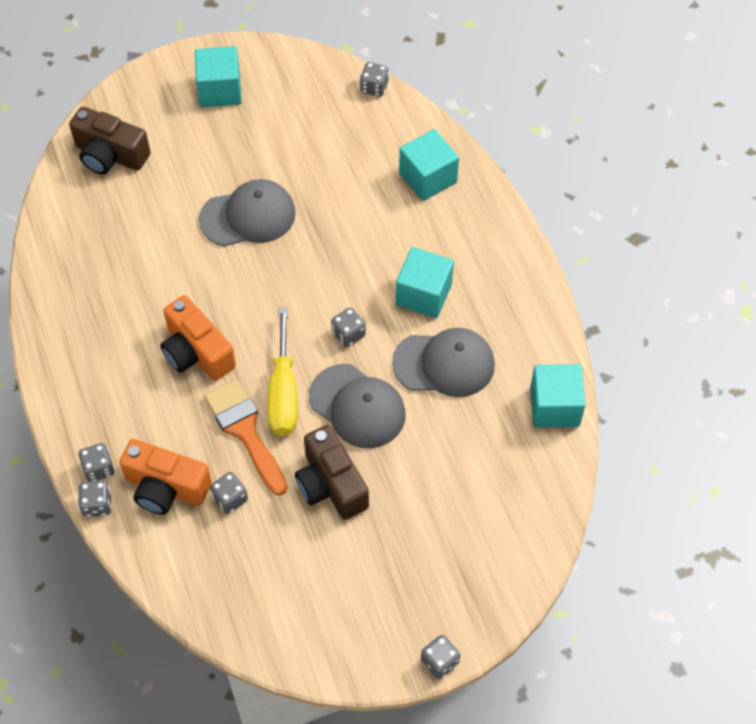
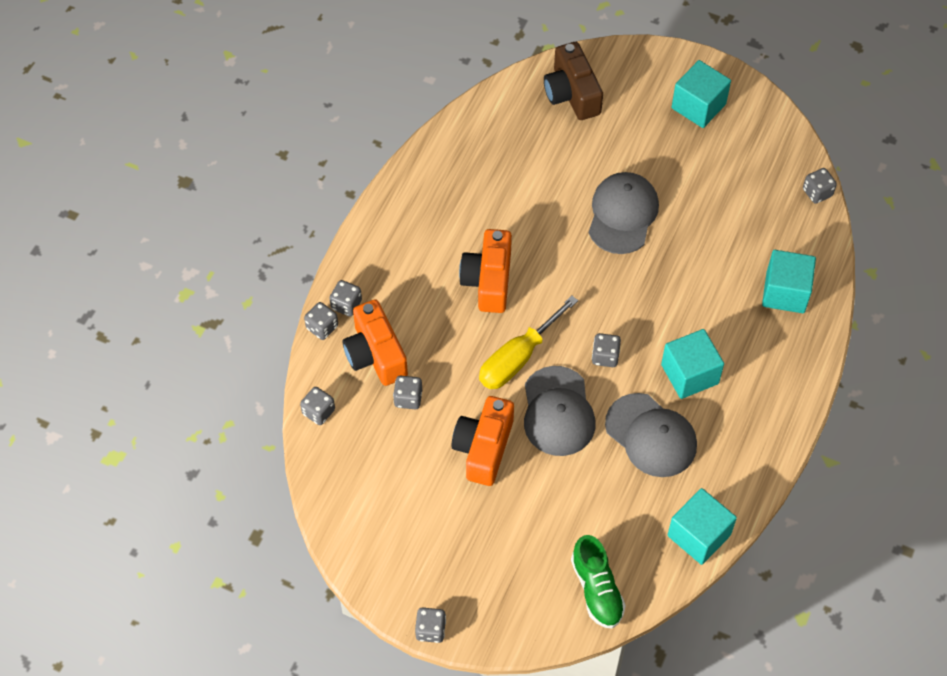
camera: 45 degrees right, 0 degrees up
(167, 574) = (318, 412): none -> grey dice
(245, 431) = (464, 362): orange brush -> none
(248, 216) = (622, 214): grey cap -> grey cap turned 105 degrees counterclockwise
(331, 484) = (483, 448): brown camera -> orange camera
(527, 513) = (597, 589): none -> green shoe

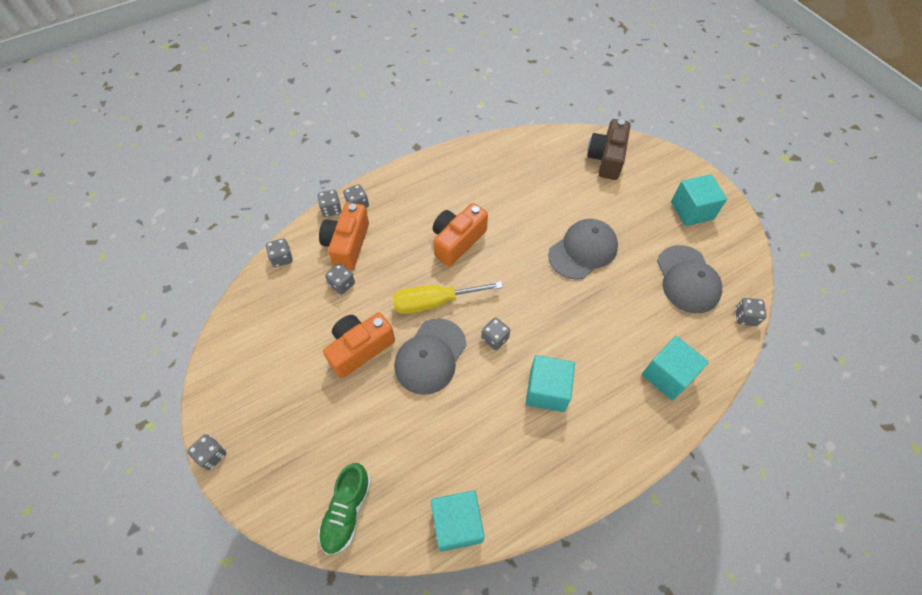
camera: 35 degrees right, 0 degrees up
(651, 436) = (482, 418): grey cap -> grey cap (687, 279)

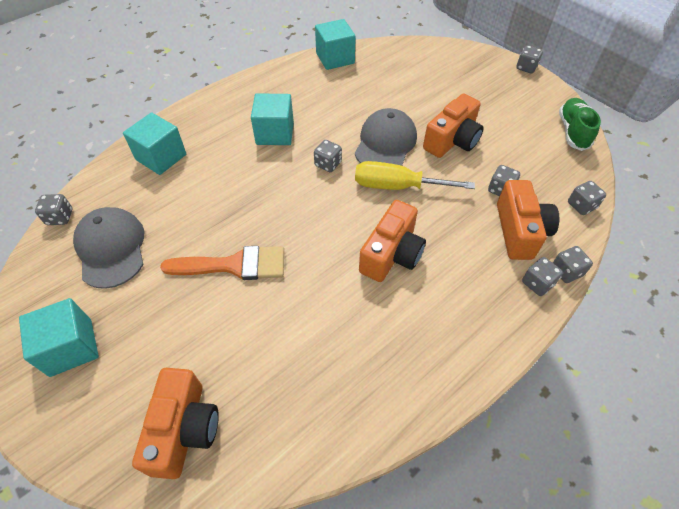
camera: 170 degrees right, 5 degrees down
(347, 511) = (413, 55): green shoe -> green shoe (573, 131)
(434, 302) = (397, 186): yellow screwdriver -> yellow screwdriver turned 150 degrees counterclockwise
(583, 250) = (234, 265): grey cap -> orange brush
(606, 158) = (184, 429): brown camera -> orange camera

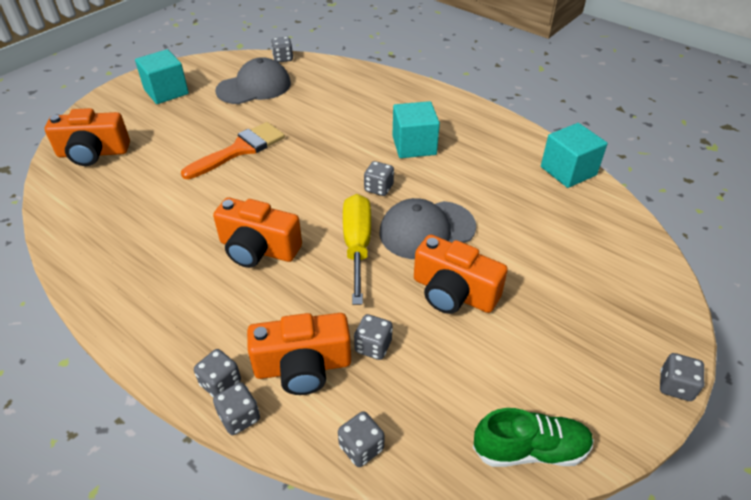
camera: 80 degrees right, 10 degrees down
(161, 157) = (359, 87): turquoise cube -> none
(234, 265) = (240, 149): orange brush -> orange brush turned 120 degrees counterclockwise
(385, 143) = (426, 230): grey cap -> grey cap turned 150 degrees clockwise

